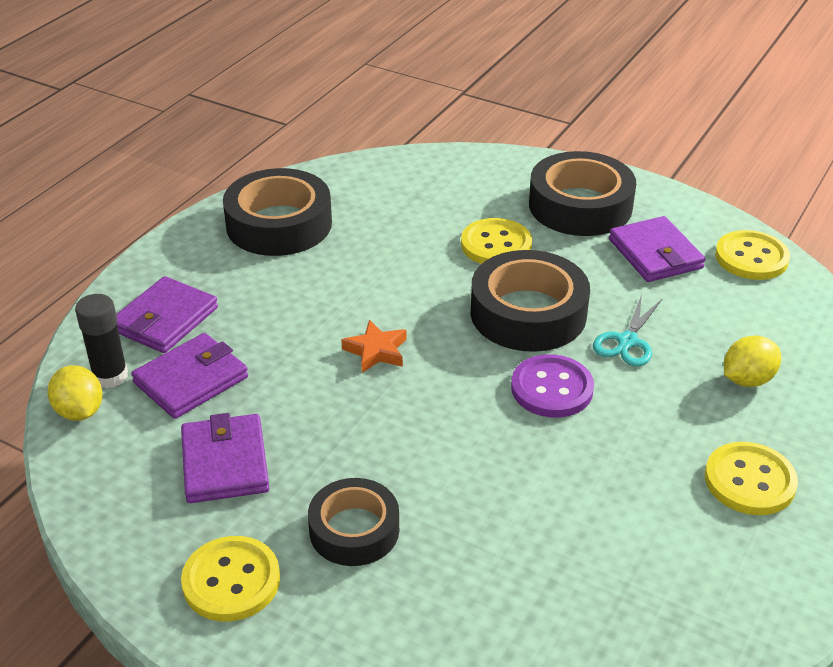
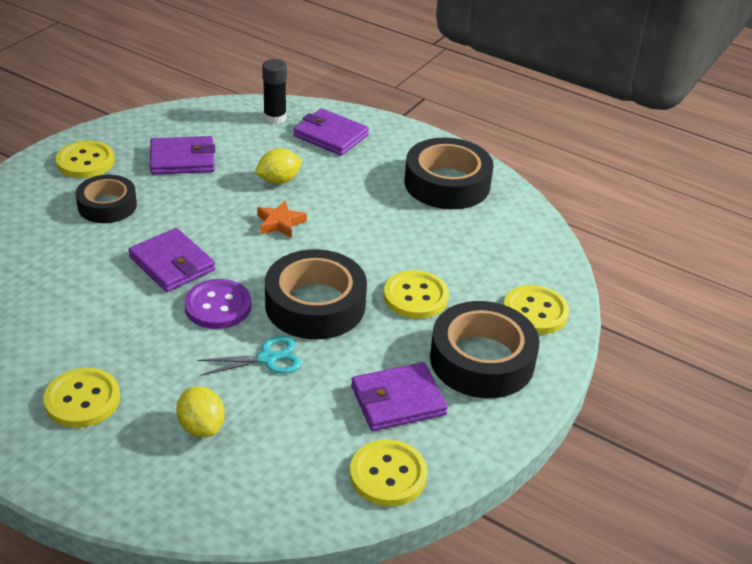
camera: 90 degrees right, 0 degrees up
(80, 411) = (243, 109): yellow lemon -> yellow lemon (278, 180)
(191, 380) = (264, 146): purple wallet -> purple wallet (172, 264)
(500, 174) = (535, 312): none -> yellow button
(627, 341) = (268, 358): turquoise scissors -> turquoise scissors turned 135 degrees clockwise

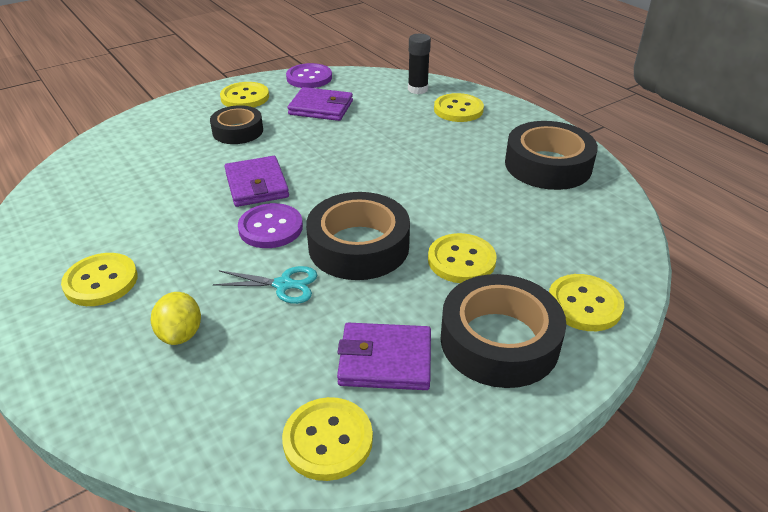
camera: 25 degrees right, 0 degrees up
(144, 123) = (309, 78): none -> purple button
(278, 180) = (391, 136): yellow lemon -> none
(280, 223) = (370, 170): orange star -> none
(330, 136) = (458, 110): purple wallet -> yellow button

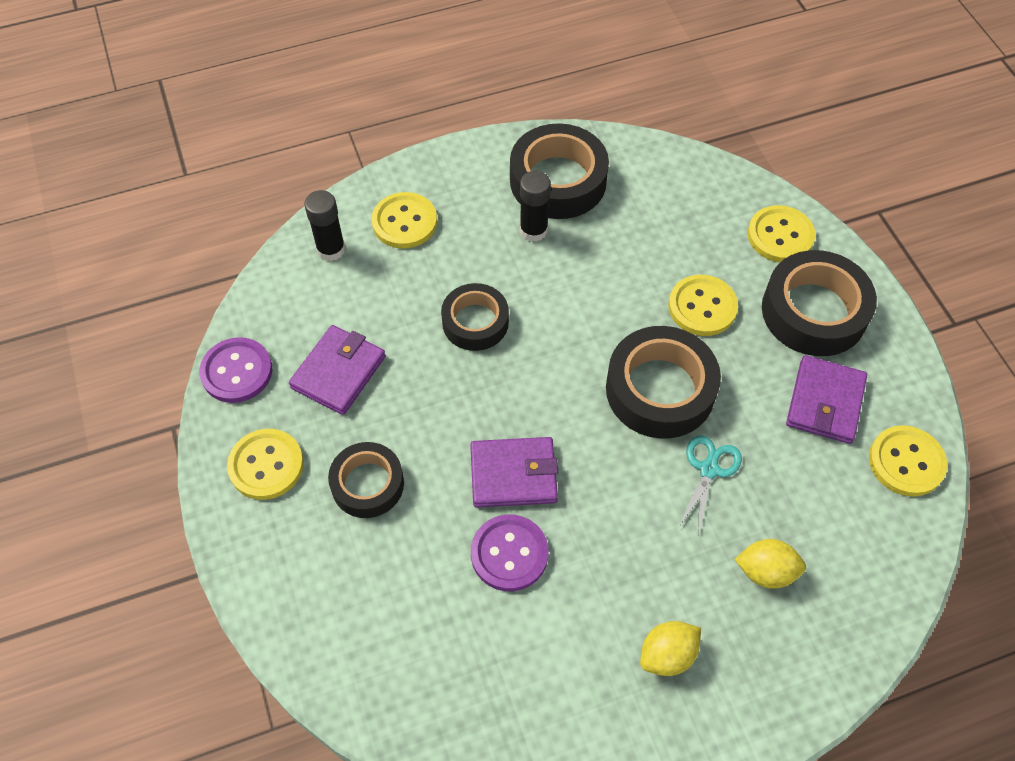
camera: 75 degrees left, 20 degrees up
(101, 281) = (667, 655): yellow button -> yellow lemon
(270, 228) = (607, 469): purple button -> purple button (509, 554)
(385, 149) = (475, 322): none -> black tape
(488, 161) = (533, 230): none -> black glue stick

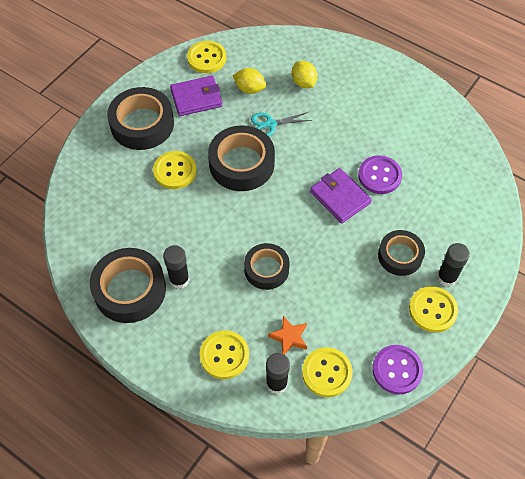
camera: 125 degrees left, 0 degrees up
(290, 518) = (447, 277): none -> black glue stick
(338, 372) = (352, 316): purple wallet -> none
(371, 292) = (289, 337): none -> orange star
(667, 655) = (370, 98): yellow lemon -> yellow lemon (249, 89)
(780, 236) = (98, 160): yellow button -> yellow button (326, 373)

